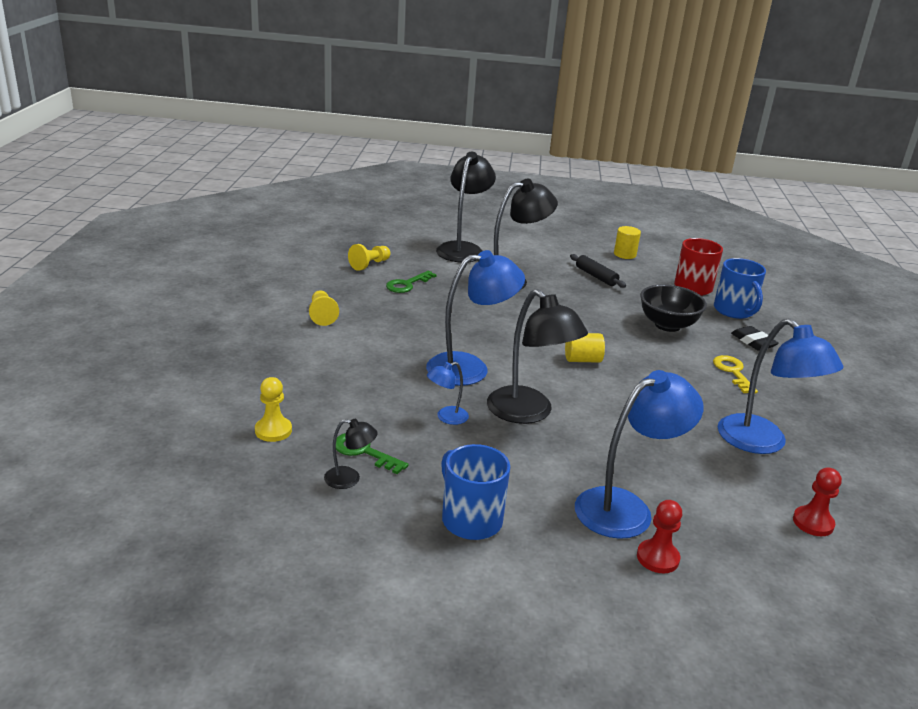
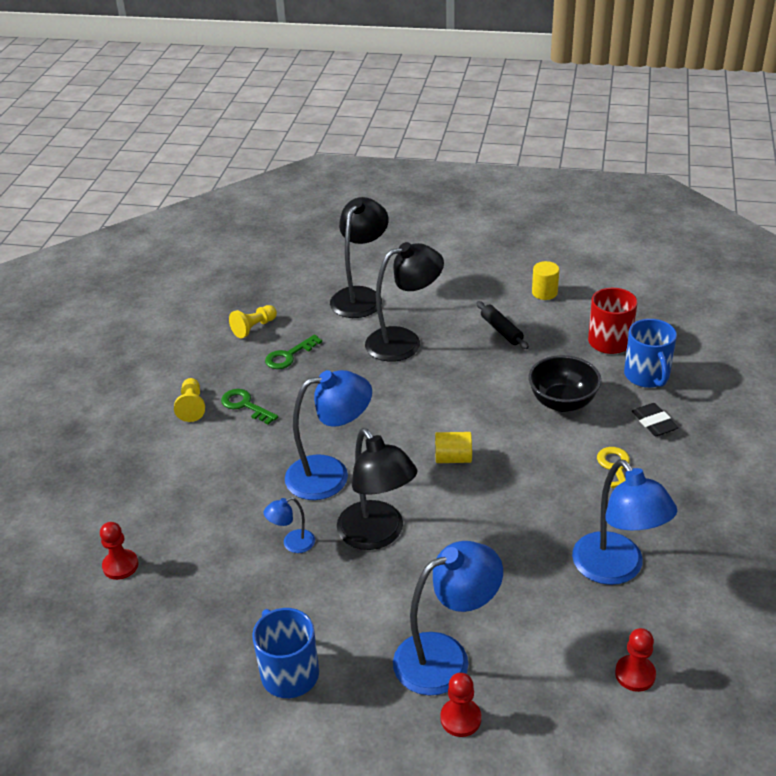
camera: 10 degrees right, 10 degrees up
(273, 431) = (120, 565): yellow pawn -> red pawn
(349, 479) = (183, 625): black lamp -> none
(364, 452) = (203, 590): green key -> green key (245, 405)

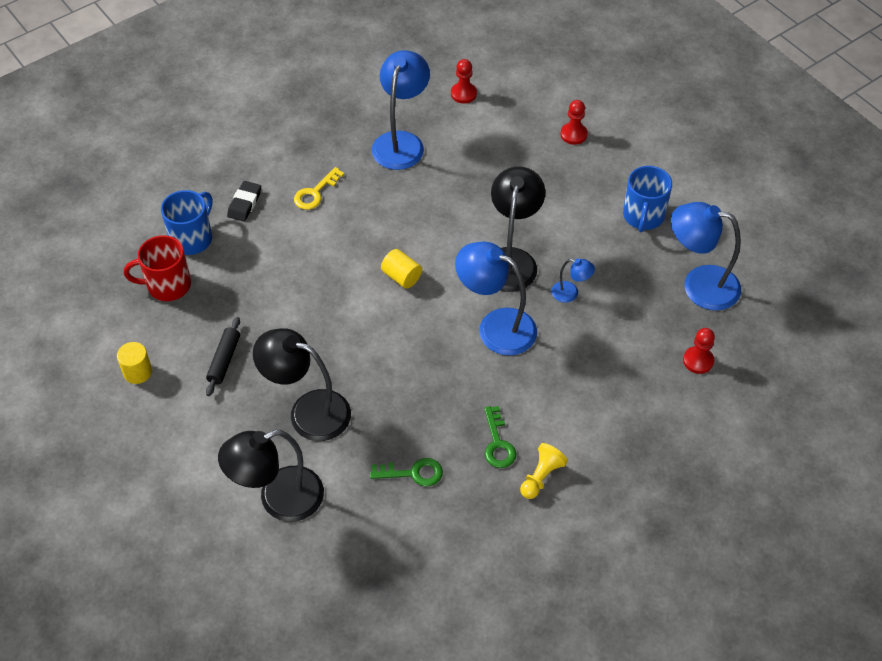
camera: 140 degrees left, 15 degrees up
(254, 328) = (409, 537): yellow pawn -> none
(446, 657) = (548, 165): blue lamp -> blue lamp (699, 285)
(562, 402) = (275, 262): black bowl -> none

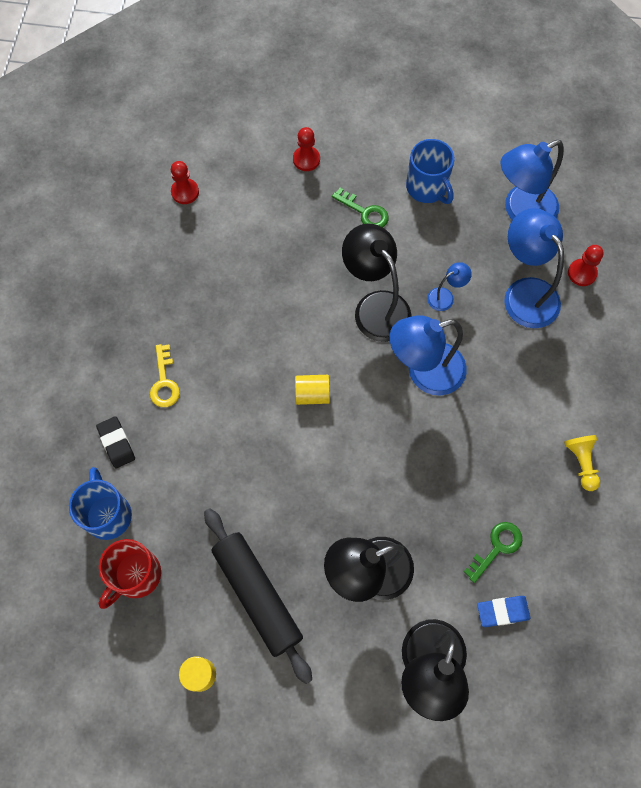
camera: 45 degrees left, 15 degrees up
(224, 360) = (257, 595): black rolling pin -> black rolling pin, size x1.91
(368, 513) = (502, 611): none -> blue eraser
(401, 142) = (183, 276): blue lamp -> blue lamp (525, 292)
(498, 443) = (526, 465): green key -> green key (365, 212)

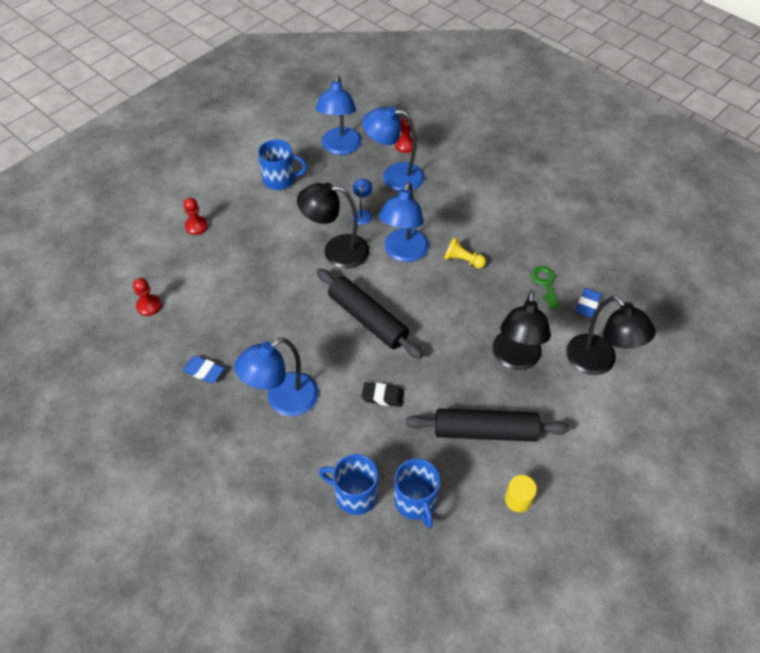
camera: 55 degrees left, 15 degrees down
(116, 443) = (304, 458): black eraser -> black eraser (383, 396)
(135, 575) = (416, 502): red mug -> blue mug
(148, 291) = (204, 371): none -> blue eraser
(164, 382) = (283, 400): yellow key -> blue lamp
(312, 394) = (368, 319): yellow cylinder -> black rolling pin
(365, 212) = (266, 219): green key -> none
(581, 463) = (522, 215): yellow pawn -> yellow pawn (462, 260)

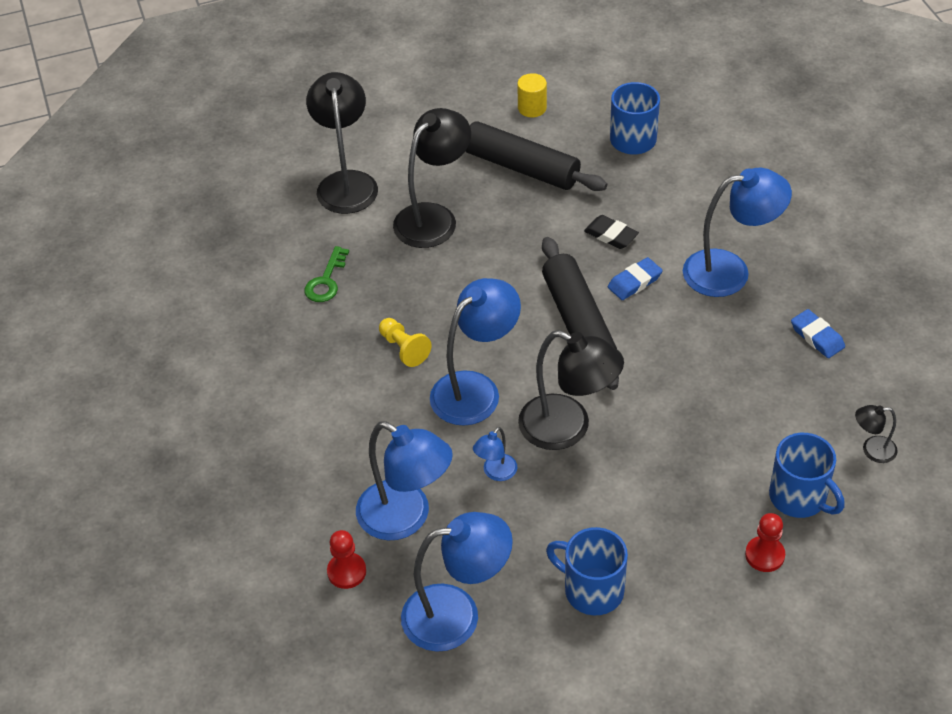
camera: 150 degrees left, 5 degrees down
(149, 306) = (872, 450): red pawn -> black lamp
(340, 148) = (457, 614): blue lamp -> blue lamp turned 45 degrees clockwise
(354, 494) = (692, 164): blue mug -> blue mug (799, 497)
(587, 305) = (299, 240): blue eraser -> blue eraser (634, 282)

